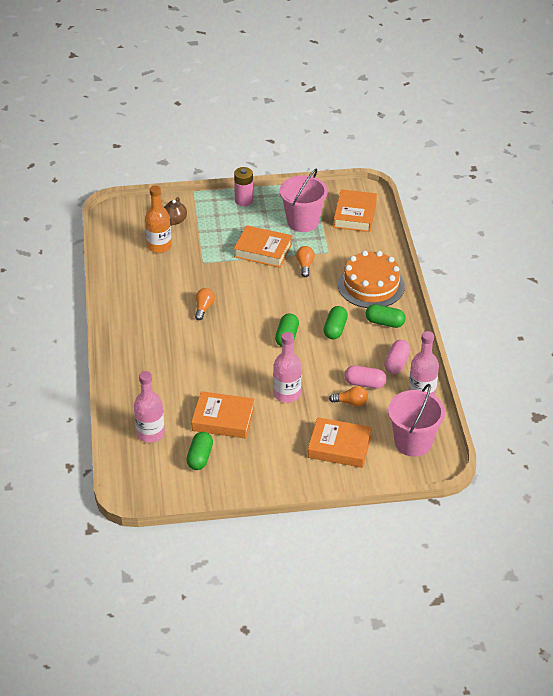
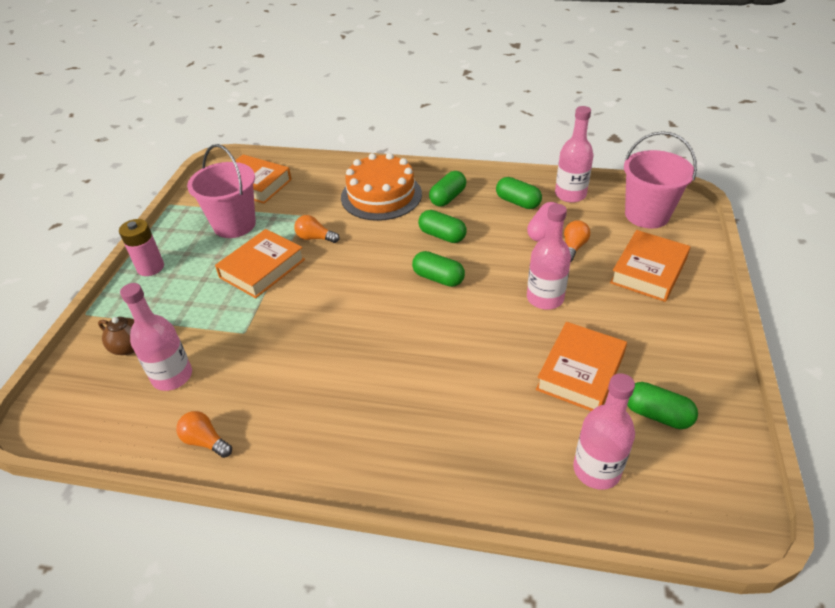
camera: 70 degrees left, 0 degrees up
(159, 246) = (172, 376): orange bottle -> pink bottle
(204, 308) = (341, 350): orange light bulb -> orange light bulb (205, 441)
(396, 363) = (517, 202): pink capsule -> green capsule

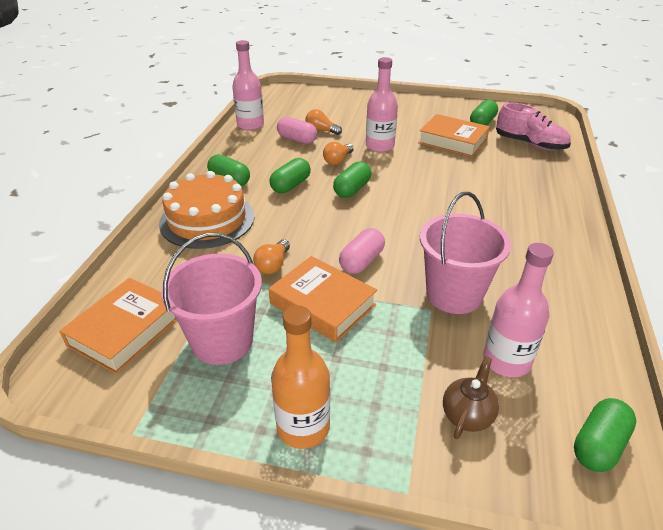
camera: 90 degrees left, 5 degrees down
(150, 267) = (303, 427): pink battery -> orange bottle
(205, 441) = (579, 320): orange light bulb -> orange light bulb (338, 160)
(314, 288) = (361, 261): none -> pink capsule
(517, 202) = (252, 147): green capsule -> green capsule (598, 445)
(596, 470) = (530, 144): pink bottle -> pink shoe
(647, 215) = (288, 102): pink bucket -> pink bucket (454, 294)
(648, 271) = (352, 109): orange book -> none

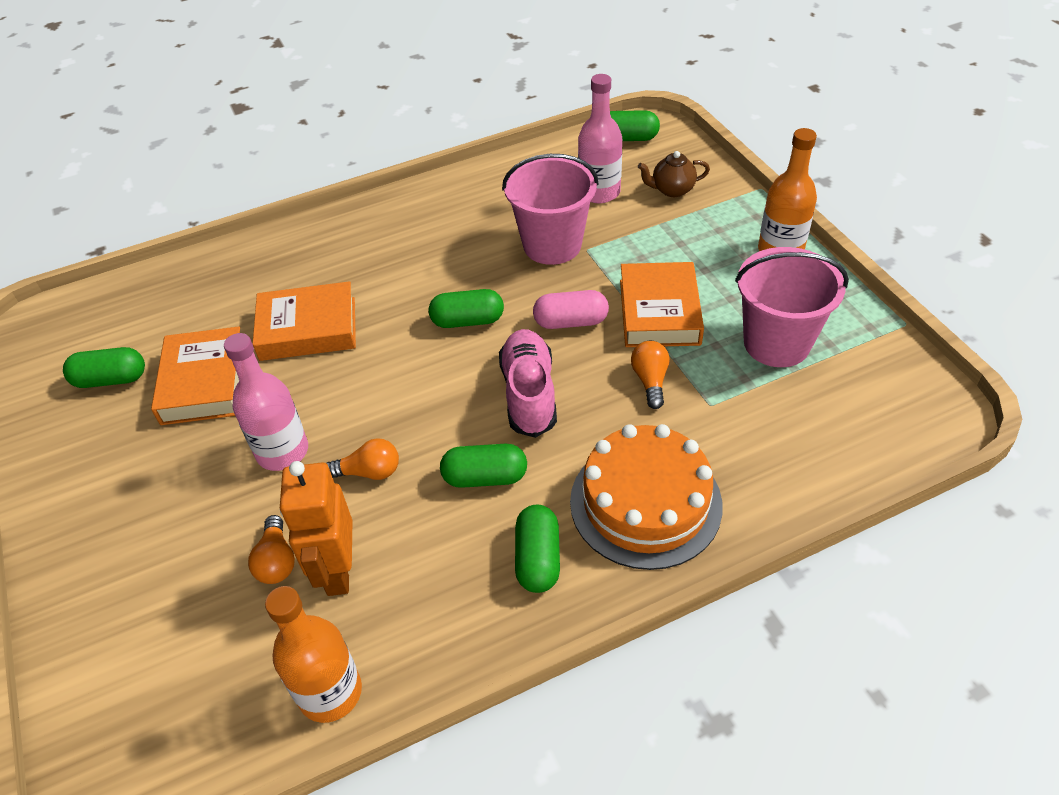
camera: 125 degrees left, 10 degrees up
(125, 330) = (854, 416): orange book -> orange book (308, 329)
(250, 125) = (330, 692): pink bottle -> orange bottle
(273, 265) = (650, 381): orange light bulb -> orange light bulb turned 75 degrees counterclockwise
(297, 139) = (337, 571): pink capsule -> orange robot
(352, 189) = (437, 409): green capsule -> green capsule (467, 321)
(530, 144) = (162, 307): pink shoe -> pink shoe (529, 393)

